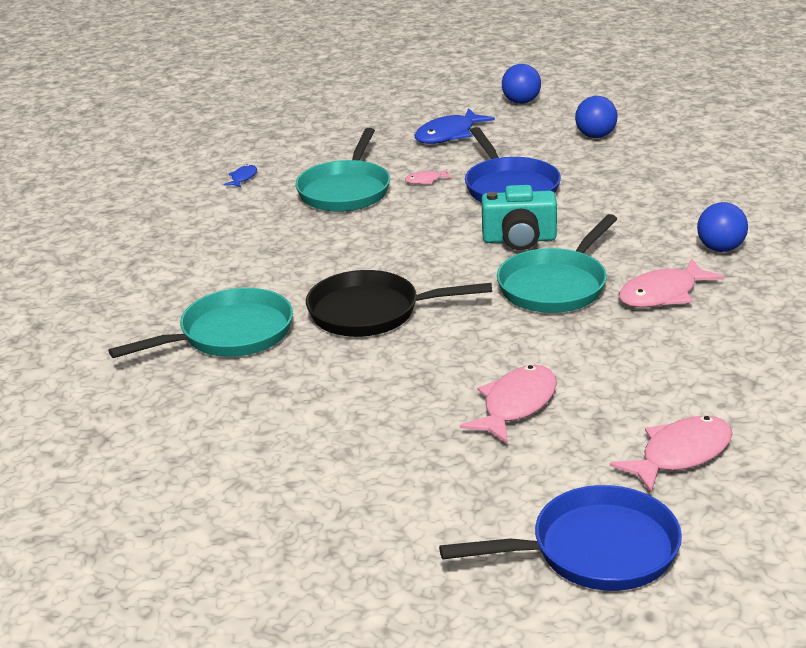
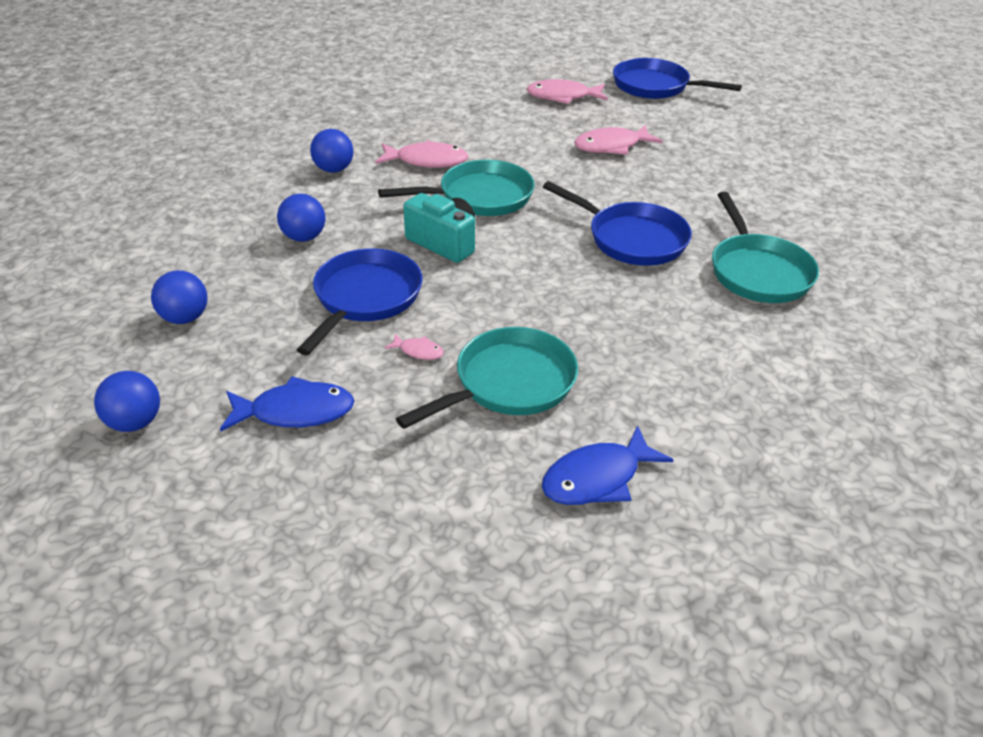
camera: 145 degrees left, 10 degrees up
(230, 334) = (758, 272): turquoise pan -> turquoise pan turned 105 degrees counterclockwise
(243, 178) = (597, 478): blue fish -> blue fish, size x2.03
(371, 312) = (632, 239): black pan -> blue pan
(626, 198) = (304, 237): none -> blue ball

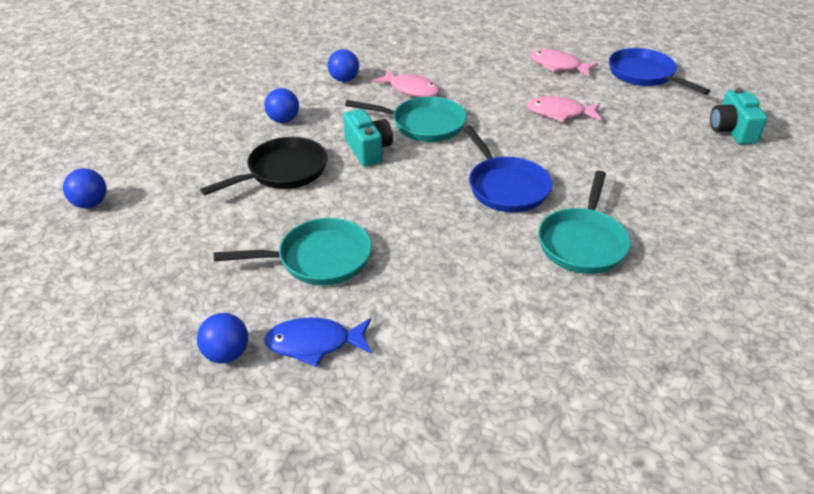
camera: 30 degrees right, 0 degrees up
(185, 318) = (171, 150): blue ball -> blue ball (226, 354)
(295, 412) = (177, 229): blue fish -> none
(365, 298) = (283, 171): blue pan -> black pan
(418, 351) = (283, 217): pink fish -> none
(783, 122) = (731, 131): none -> turquoise camera

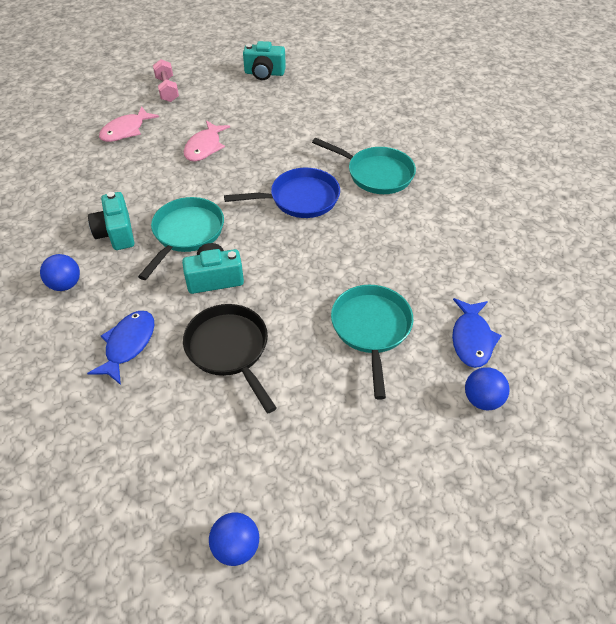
camera: 80 degrees left, 10 degrees up
(283, 120) = (128, 345): blue ball -> blue fish
(411, 89) = (116, 233): pink fish -> turquoise camera
(644, 75) = (167, 89): blue pan -> pink dumbbell

